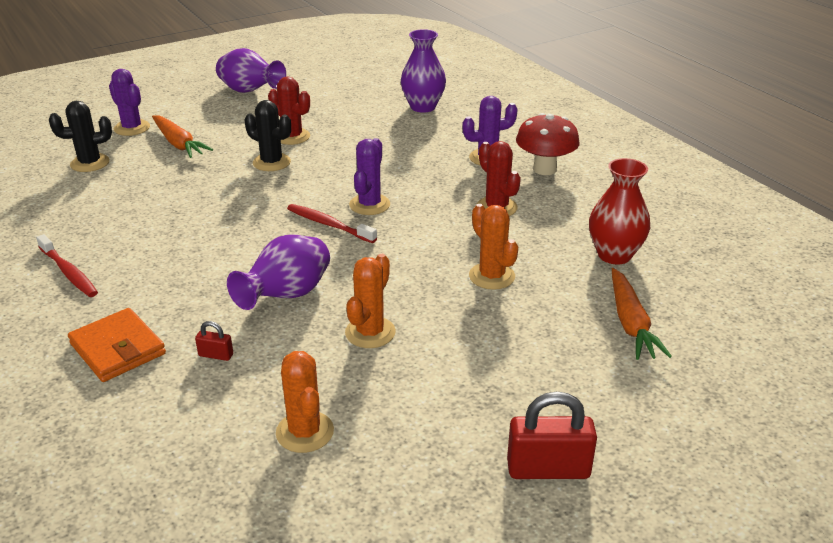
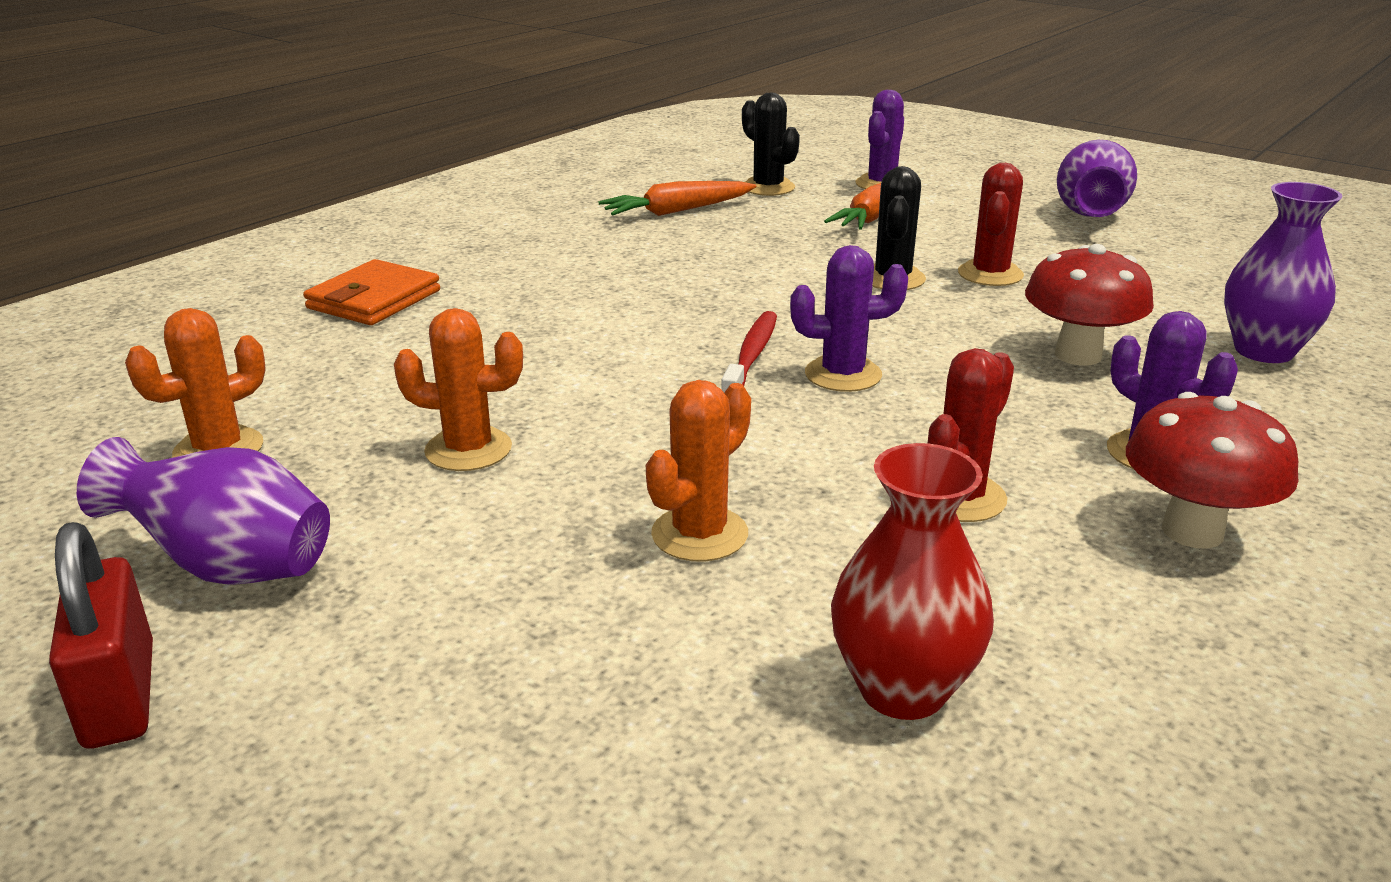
camera: 70 degrees right, 5 degrees down
(69, 272) = (518, 239): red toothbrush -> none
(216, 355) = (377, 355): red padlock -> none
(286, 296) = (535, 368): purple vase -> purple vase (229, 567)
(395, 144) = (1078, 355): none -> red mushroom
(630, 323) = (627, 751): orange carrot -> orange carrot (678, 211)

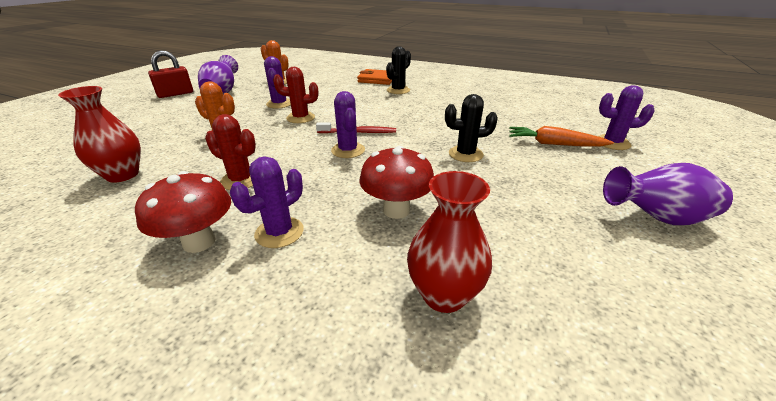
camera: 75 degrees right, 5 degrees up
(468, 449) = (279, 104): orange cactus -> purple cactus
(678, 211) = (503, 105): orange carrot -> none
(768, 187) = (561, 117): black cactus -> black cactus (398, 90)
(990, 274) = (498, 180): red cactus -> red cactus (300, 118)
(1263, 351) = (444, 295): purple vase -> red vase

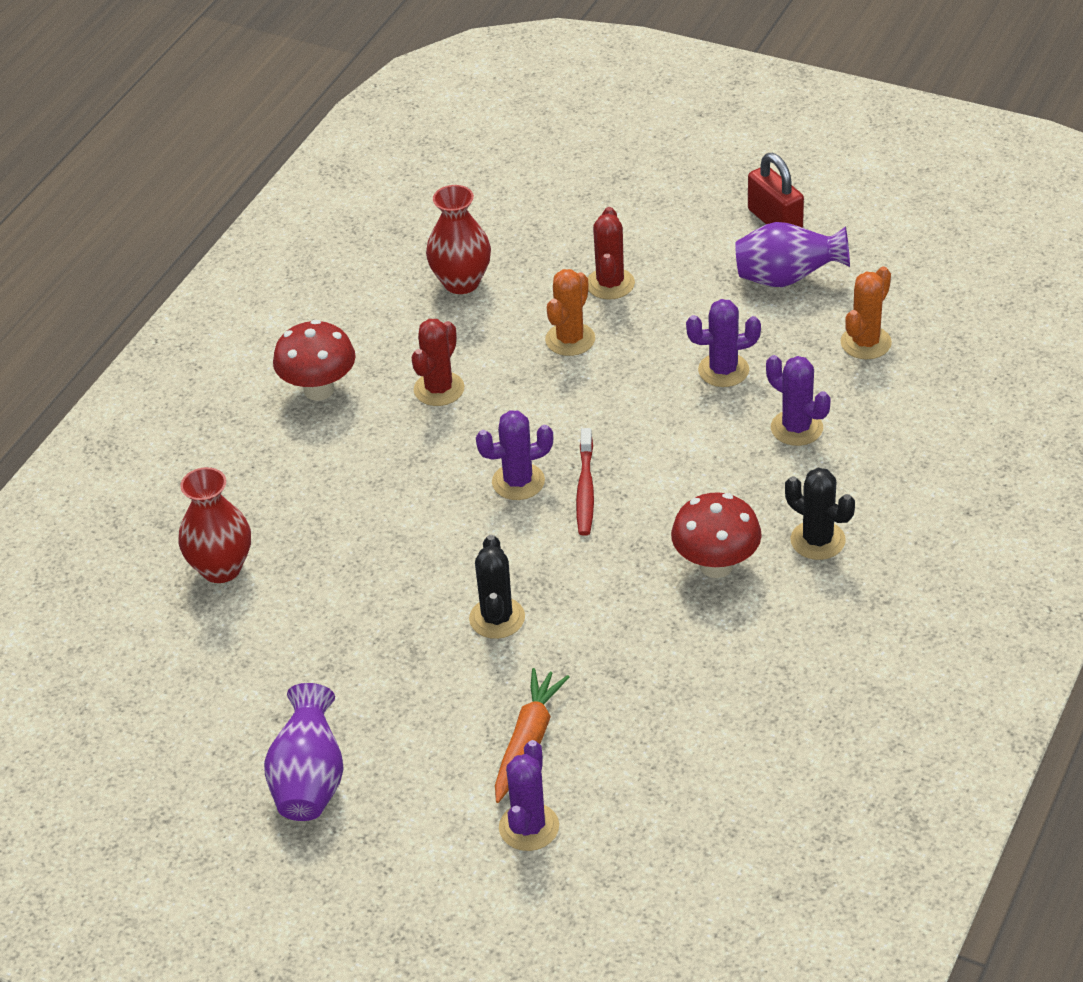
camera: 95 degrees right, 10 degrees up
(279, 232) = (327, 444): purple cactus -> purple cactus (796, 428)
(300, 118) = (651, 410): red cactus -> red cactus (610, 284)
(377, 79) = (900, 502): orange wallet -> none
(396, 210) = (356, 536): red mushroom -> red mushroom (716, 565)

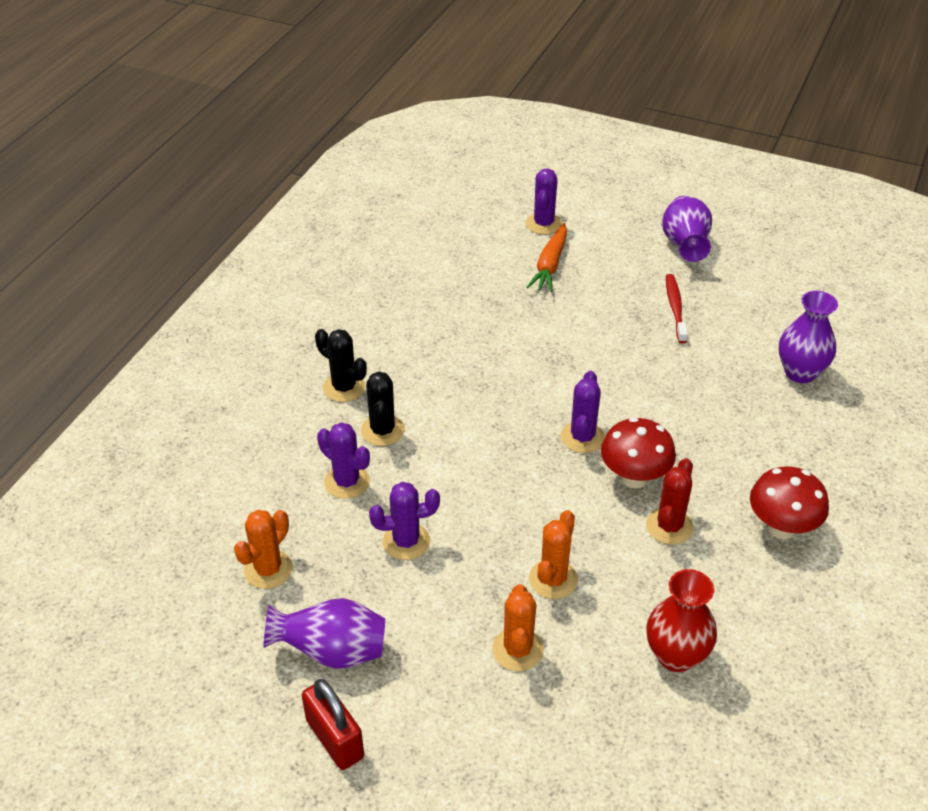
camera: 175 degrees right, 0 degrees up
(221, 568) = (800, 372): red vase -> purple vase
(497, 618) = (582, 336): black cactus -> black cactus (382, 430)
(518, 482) = (582, 437): purple cactus -> purple cactus turned 60 degrees counterclockwise
(585, 489) = (526, 430): red toothbrush -> red toothbrush (675, 308)
(610, 284) = (518, 649): red cactus -> orange cactus
(716, 565) = (423, 370): red mushroom -> red mushroom (634, 478)

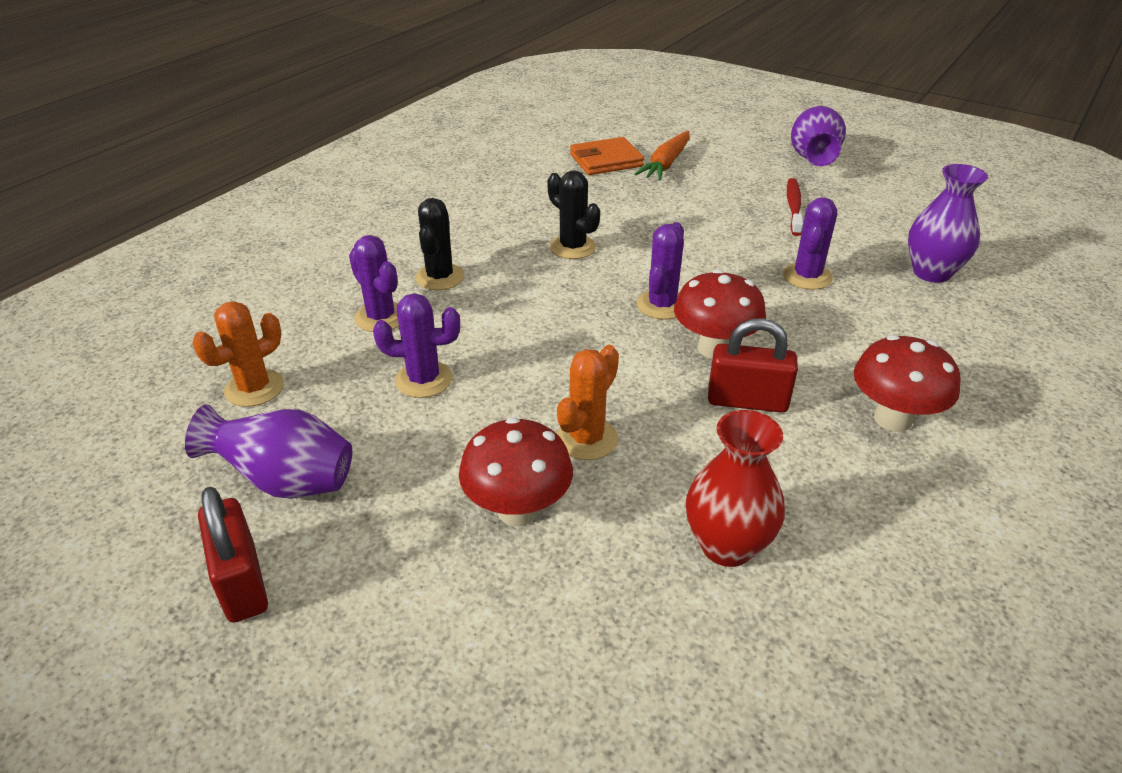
camera: 10 degrees right, 5 degrees down
(344, 387) = (414, 238): black cactus -> black cactus (573, 247)
(493, 267) = (606, 160): none -> orange wallet
(518, 649) = (518, 510): orange cactus -> red mushroom
(543, 224) = (668, 134): purple cactus -> purple cactus (807, 276)
(669, 526) = (747, 401): red cactus -> red padlock

